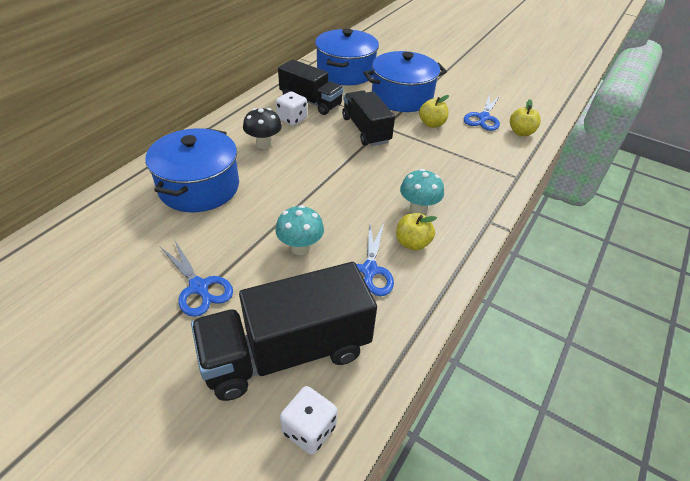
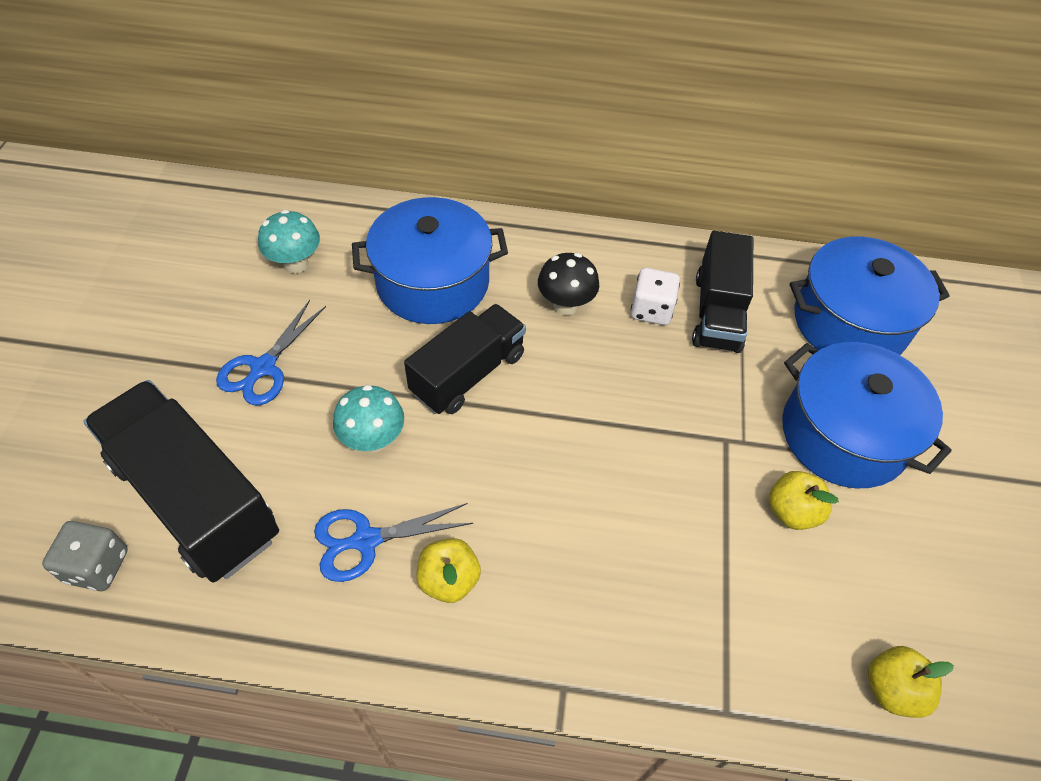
camera: 65 degrees right, 10 degrees up
(309, 429) = (97, 566): white dice -> grey dice
(366, 130) = (695, 416): black truck -> black truck (468, 374)
(418, 209) = (533, 563): turquoise mushroom -> turquoise mushroom (296, 264)
(483, 117) = (889, 599): blue scissors -> none

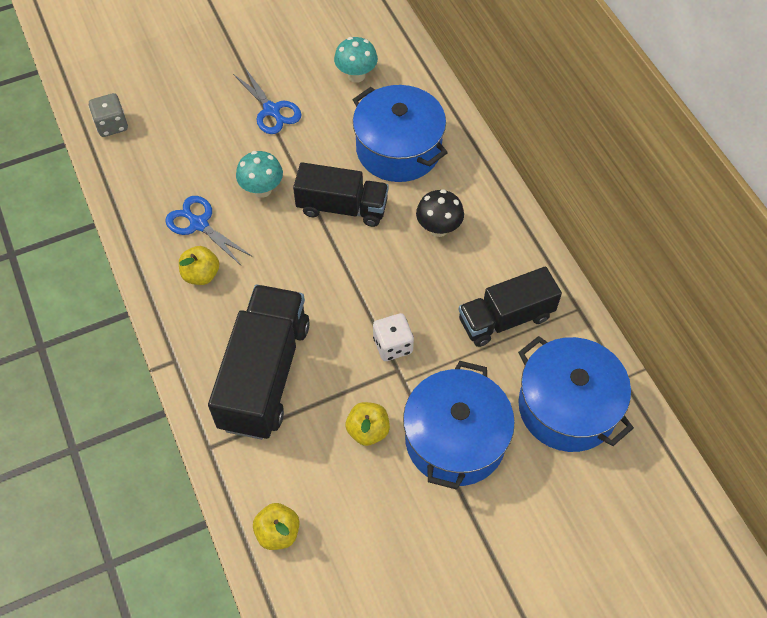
camera: 60 degrees right, 5 degrees up
(195, 499) = (172, 137): black truck -> black truck (265, 375)
(263, 367) = (271, 110): blue scissors -> blue scissors turned 120 degrees counterclockwise
(651, 310) = (475, 278): white dice -> white dice (393, 345)

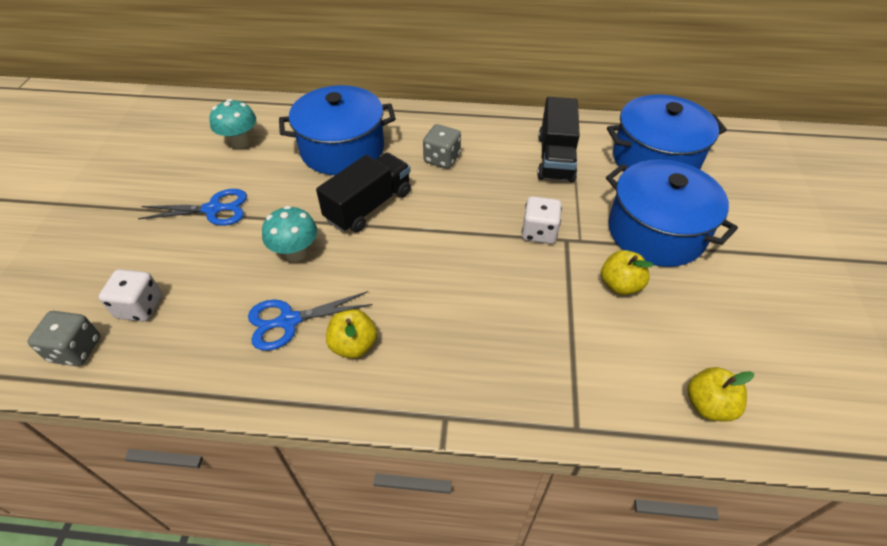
camera: 60 degrees left, 10 degrees down
(161, 133) = (140, 307): none -> white dice
(265, 375) = (514, 339): black truck -> none
(438, 228) = (442, 159): black mushroom -> grey dice

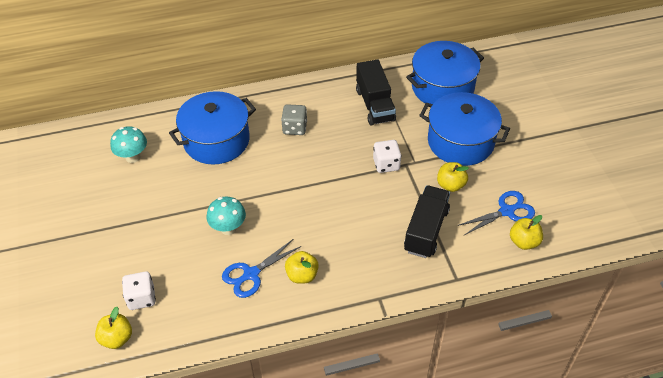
camera: 20 degrees left, 0 degrees up
(76, 349) = (117, 338): grey dice -> yellow apple
(213, 209) = (147, 215): blue scissors -> blue scissors (506, 211)
(369, 206) = (261, 179): black truck -> black truck (426, 230)

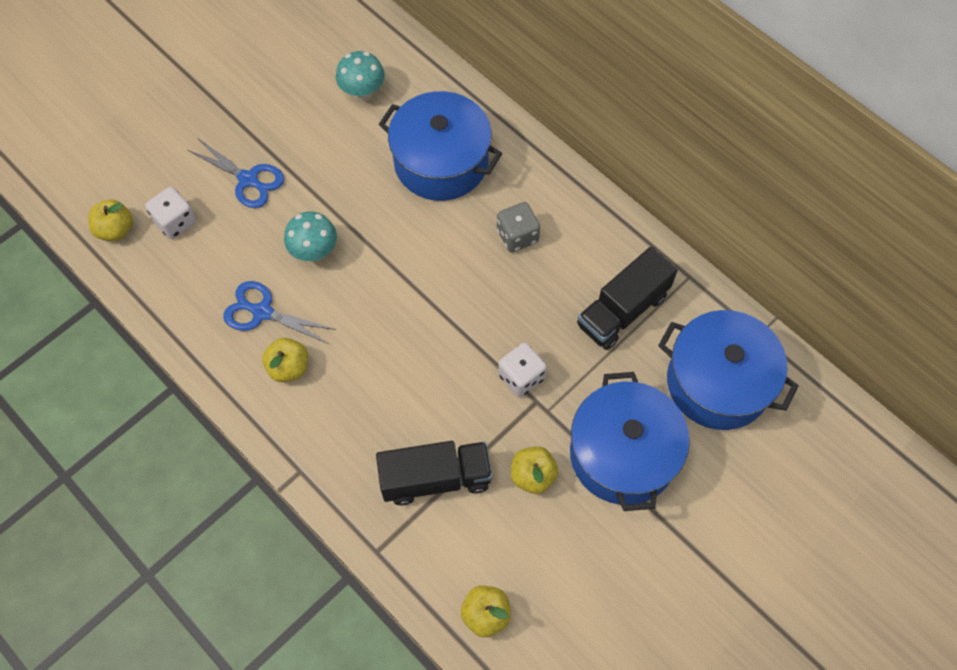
camera: 60 degrees right, 15 degrees up
(506, 211) = (528, 570): blue scissors -> blue scissors (248, 179)

